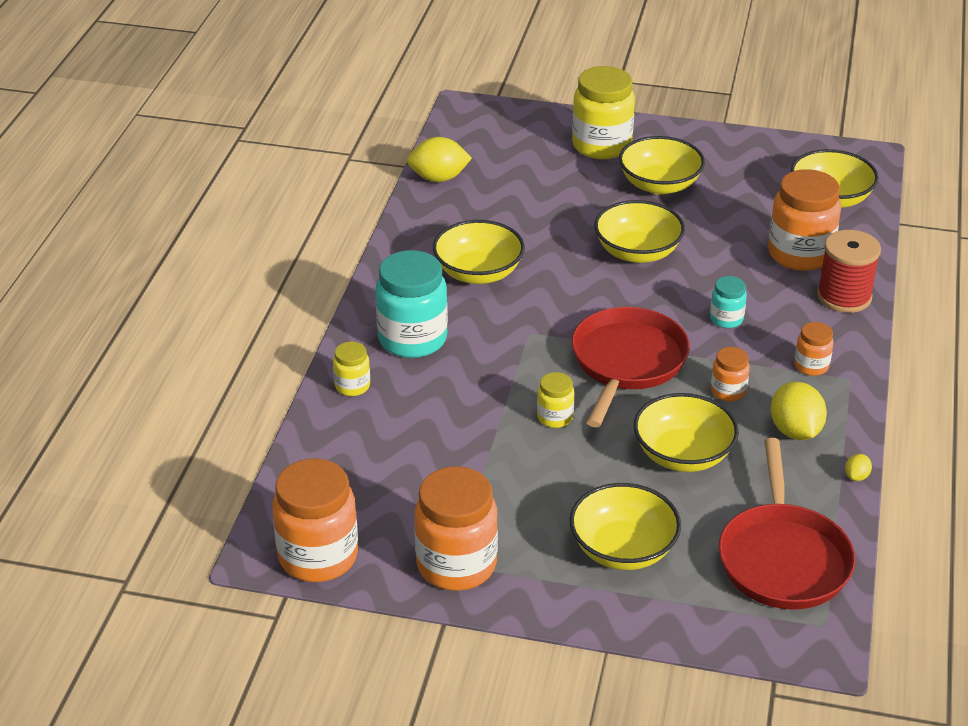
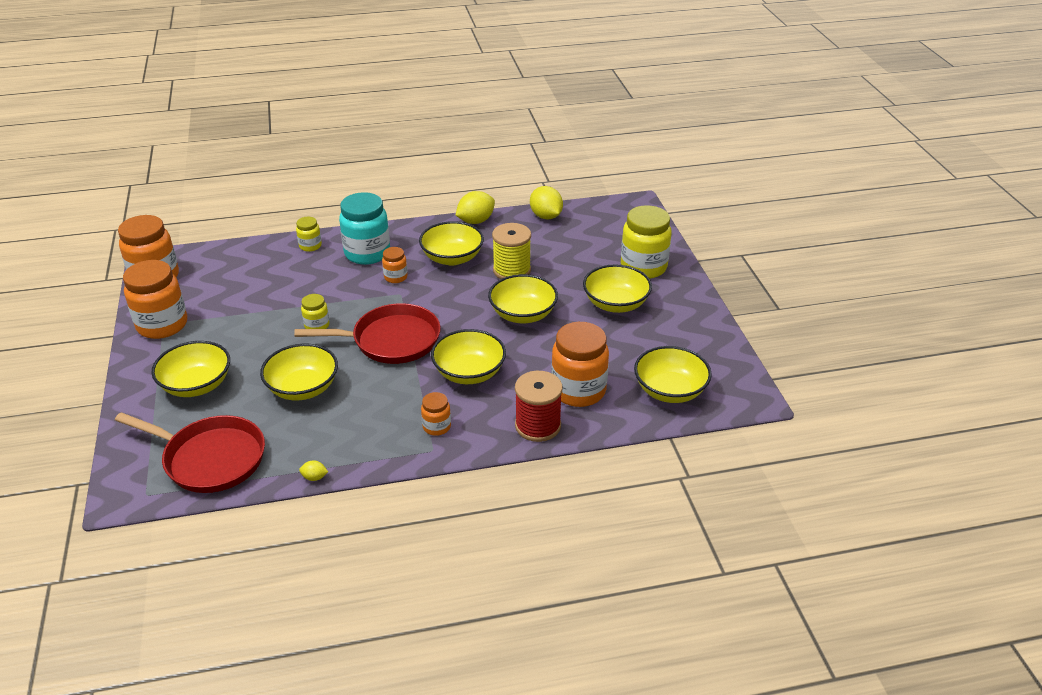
camera: 65 degrees right, 0 degrees up
(540, 235) = (511, 270): none -> yellow spool
(726, 319) = (469, 373): turquoise jar -> yellow bowl
(728, 391) = (383, 393): orange jar -> orange jar (395, 277)
(783, 558) = (210, 459): red pan -> red pan turned 135 degrees counterclockwise
(795, 431) = (354, 435): yellow lemon -> yellow lemon (475, 221)

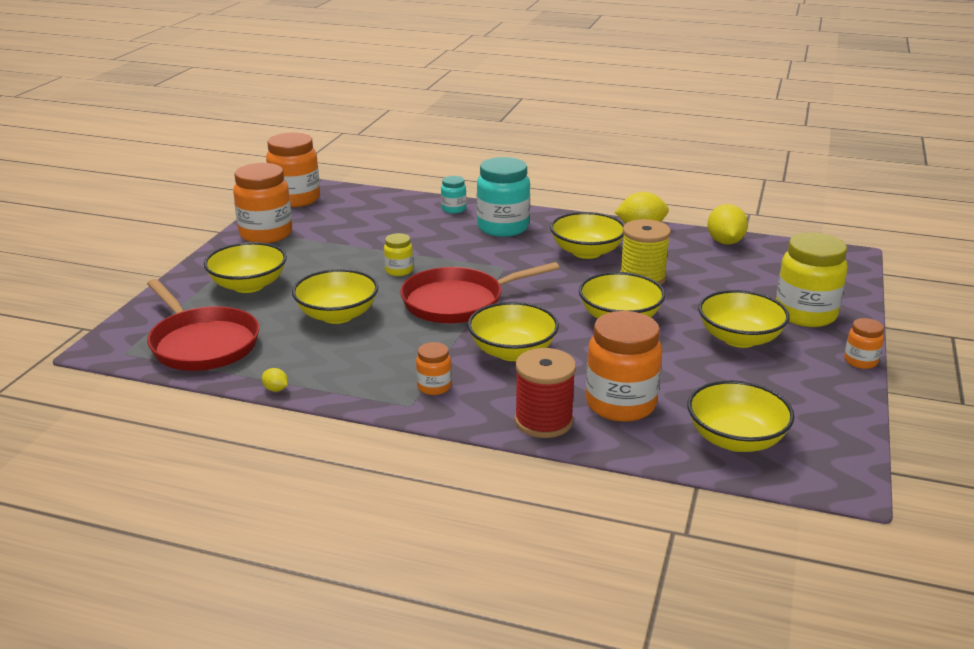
camera: 30 degrees right, 10 degrees down
(310, 246) = (453, 209): yellow jar -> turquoise jar
(391, 340) = (458, 302): red pan -> red pan turned 135 degrees clockwise
(395, 277) = (512, 253): orange jar -> orange jar (860, 361)

